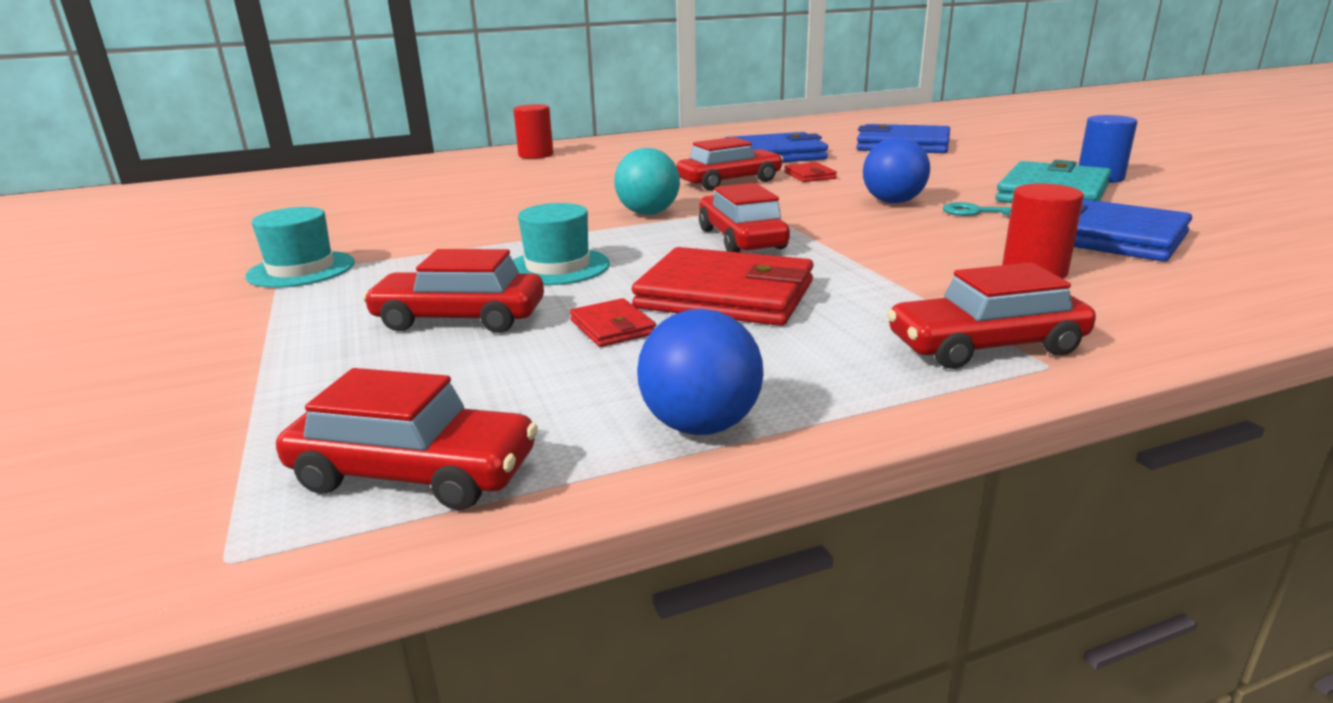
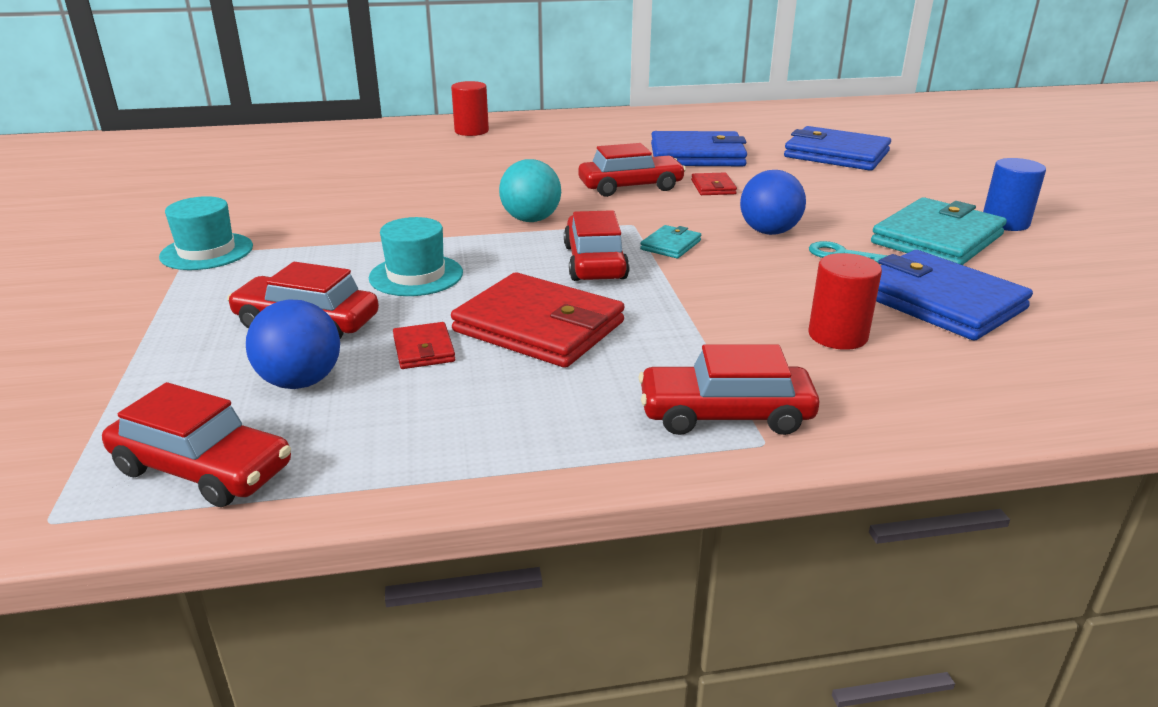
camera: 10 degrees right, 5 degrees up
(700, 425) = (435, 459): blue ball -> blue ball (301, 381)
(806, 220) = (671, 245): none -> turquoise wallet

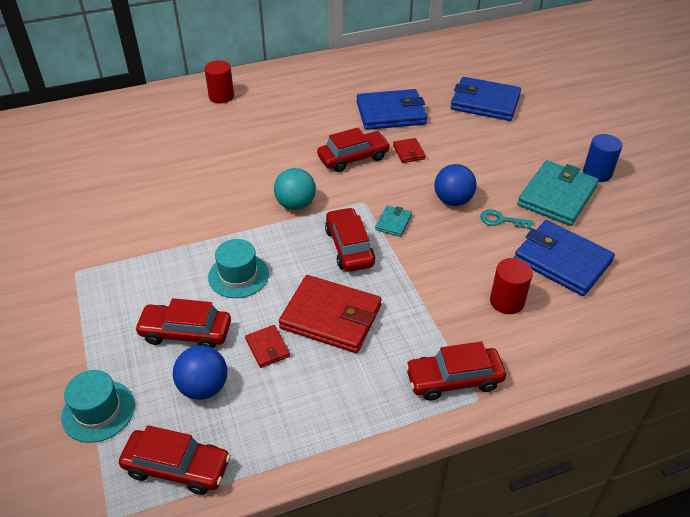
camera: 10 degrees left, 15 degrees up
(207, 251) = (87, 267): turquoise hat -> turquoise hat (98, 411)

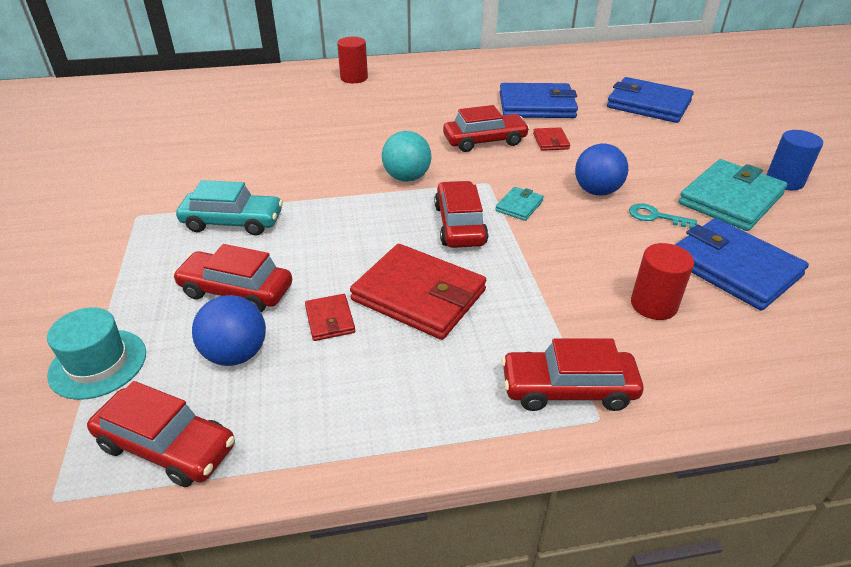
camera: 10 degrees right, 5 degrees down
(161, 268) = (233, 222): none -> turquoise car
(238, 275) = (319, 239): turquoise hat -> none

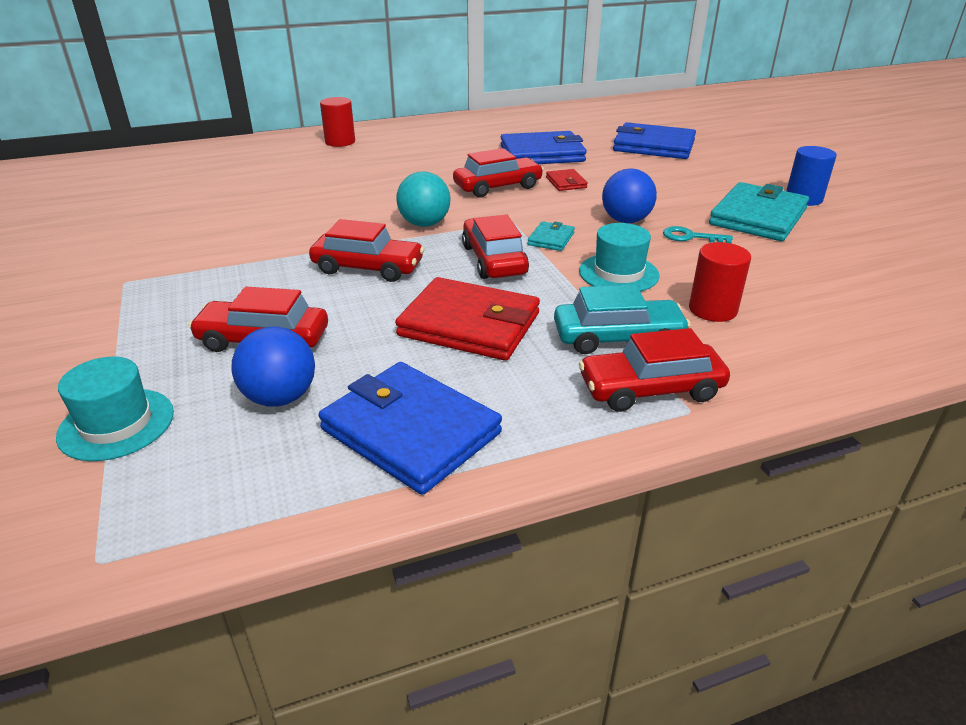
camera: 10 degrees left, 5 degrees down
(167, 446) = (223, 492): red car -> red car (368, 268)
(233, 222) = (241, 278): turquoise car -> turquoise car (618, 338)
(330, 320) = (378, 355): red wallet -> none
(573, 252) = (618, 273): none -> turquoise hat
(733, 268) = (779, 272): blue wallet -> blue wallet (411, 431)

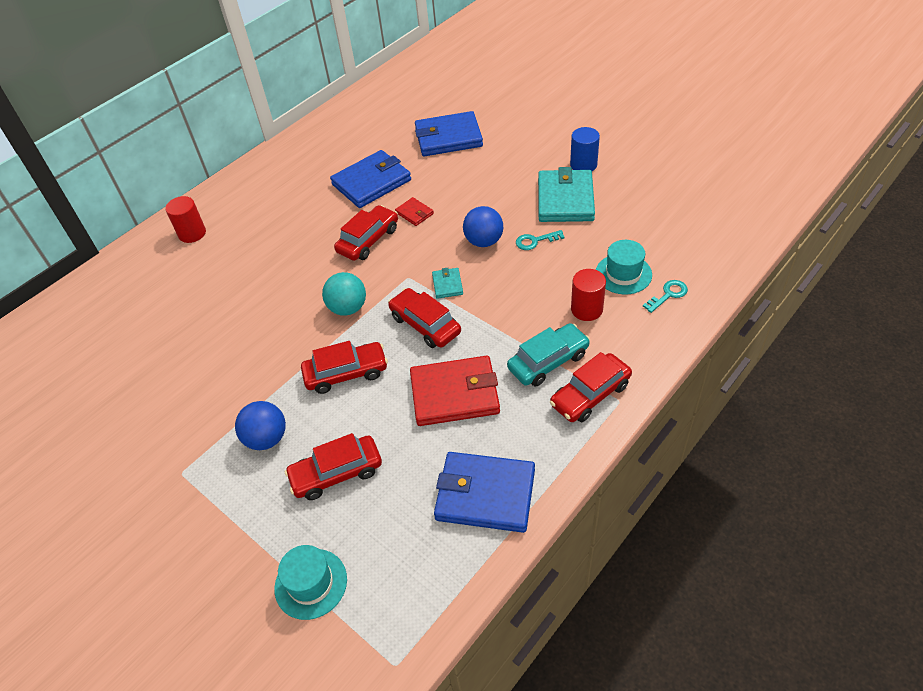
camera: 25 degrees left, 15 degrees up
(280, 397) = (390, 511): blue ball -> blue ball (266, 438)
(618, 273) = (513, 300): turquoise hat -> turquoise hat (623, 274)
(849, 333) = (668, 295): none -> turquoise key

